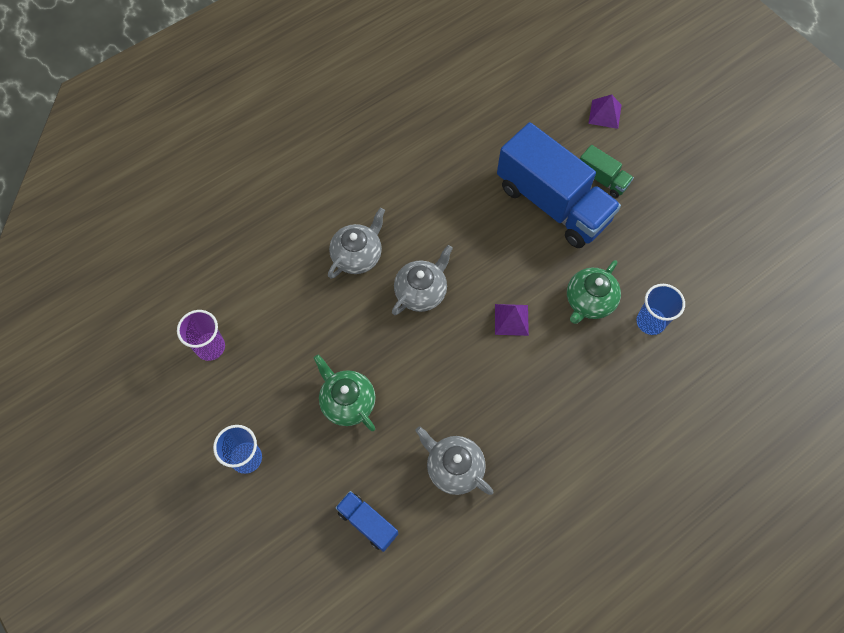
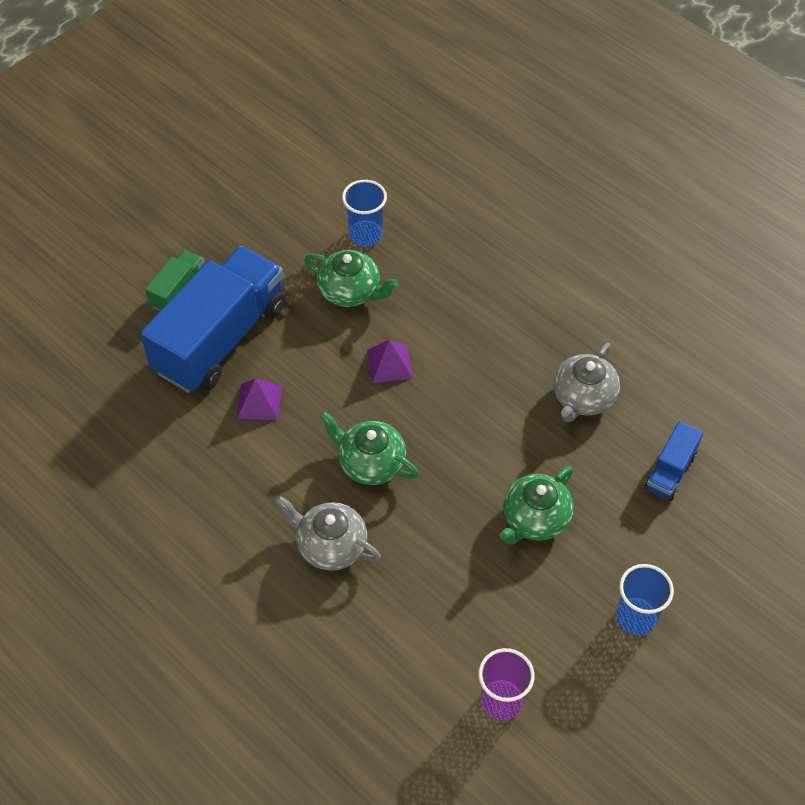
camera: 100 degrees left, 10 degrees down
(421, 291) = (370, 462): grey teapot -> green teapot
(605, 114) = (76, 295): purple pyramid -> purple pyramid (259, 401)

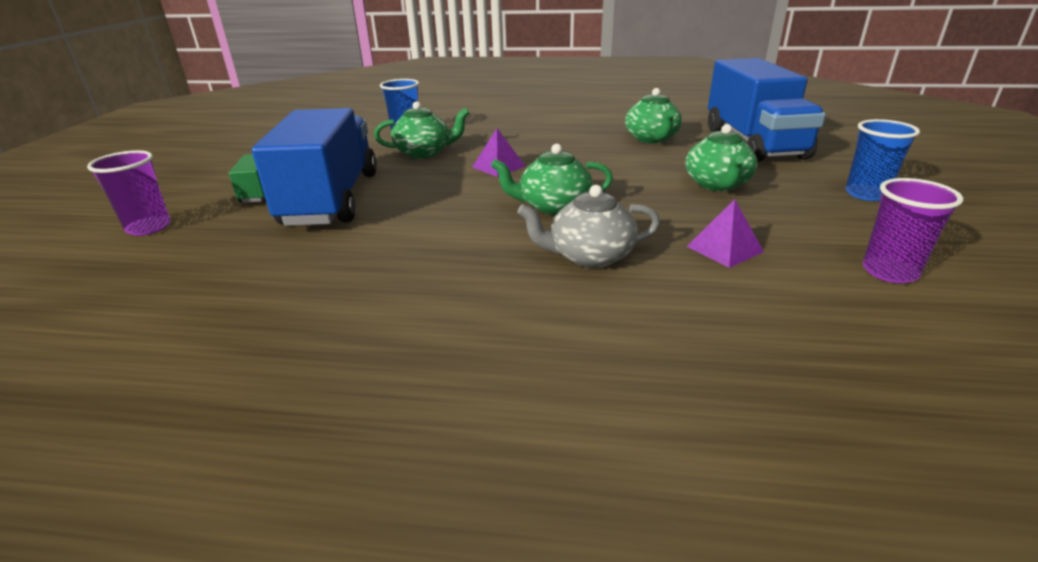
camera: 35 degrees left, 25 degrees down
(79, 304) = (149, 227): none -> purple cup
(259, 401) = (409, 213): purple pyramid -> purple pyramid (724, 249)
(583, 398) = (651, 139): grey teapot -> green teapot
(670, 471) = (753, 143): blue truck -> blue truck, size x2.22

